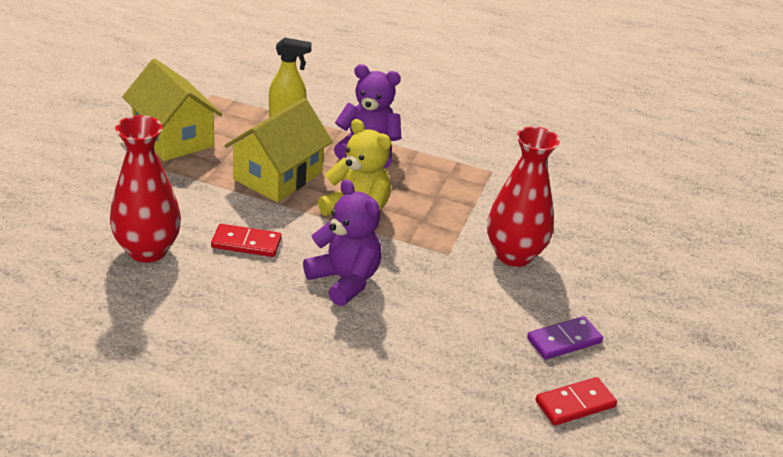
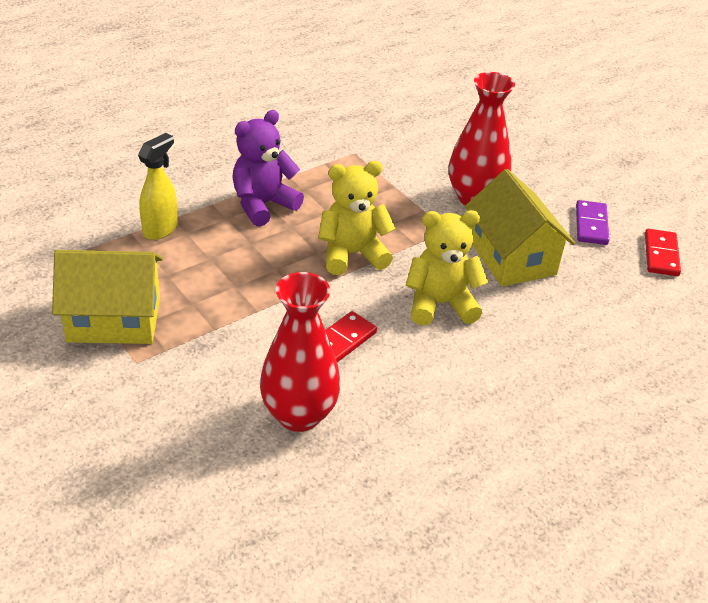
camera: 55 degrees left, 5 degrees up
(278, 176) = (251, 276): yellow house -> yellow house (512, 257)
(344, 280) = (440, 304): purple teddy bear -> yellow teddy bear

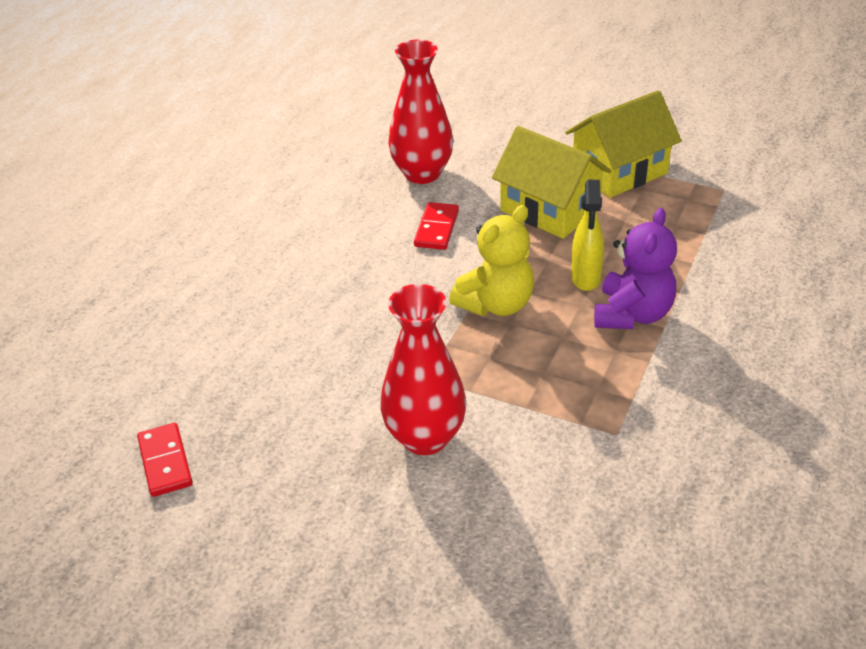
camera: 155 degrees right, 0 degrees up
(161, 229) = (686, 247): yellow spray bottle -> yellow spray bottle (585, 278)
(440, 304) = (377, 294): yellow teddy bear -> none
(512, 257) = (337, 376): yellow house -> yellow house (549, 209)
(591, 225) = (264, 466): purple domino -> none

